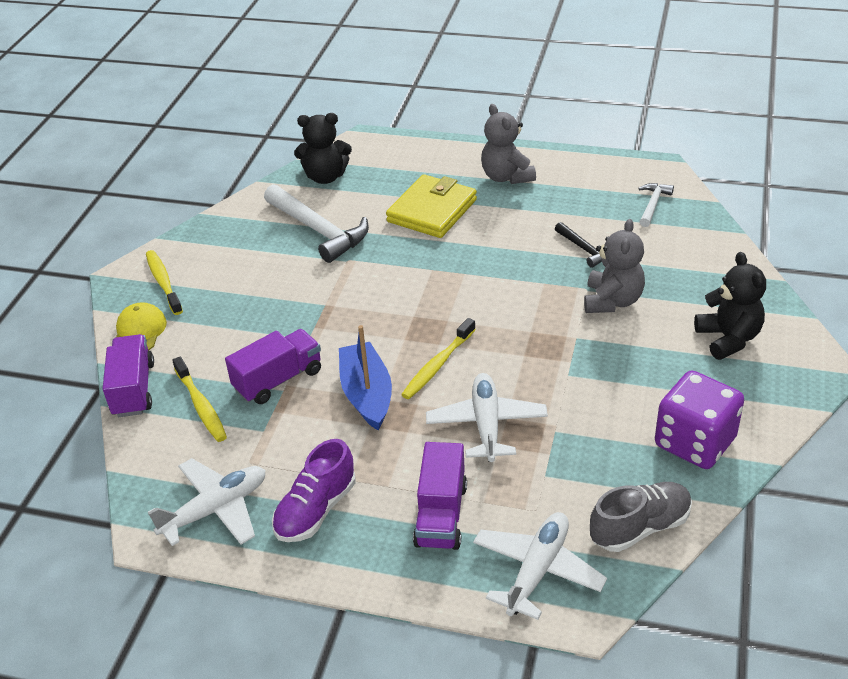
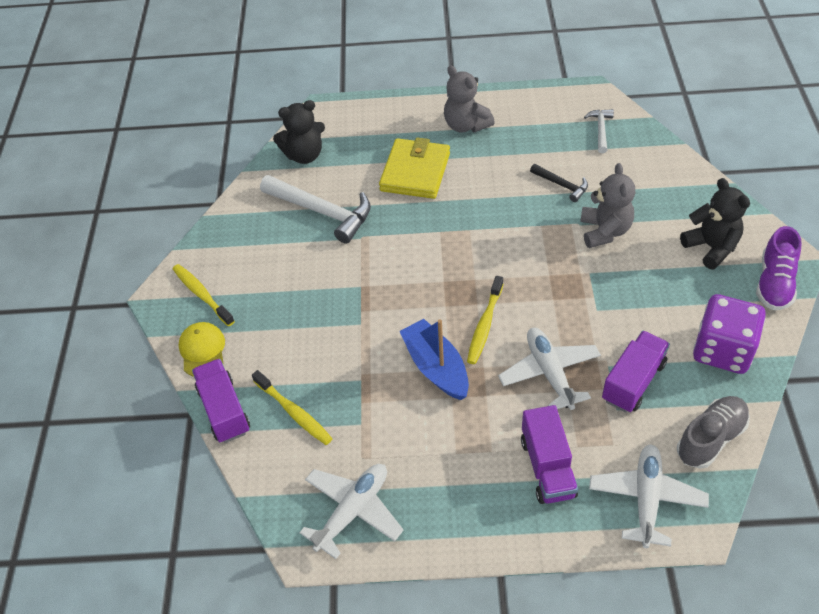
camera: 15 degrees left, 10 degrees up
(278, 380) = (352, 371): purple truck -> purple truck (633, 382)
(316, 510) = (440, 489): purple shoe -> purple shoe (774, 283)

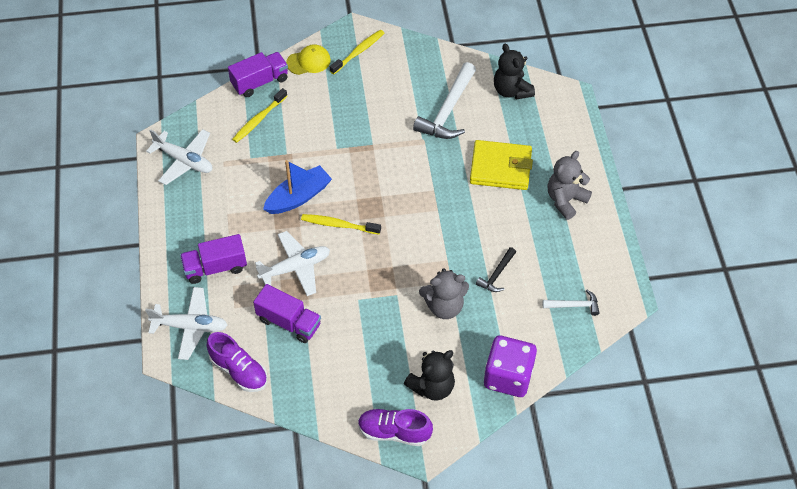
camera: 80 degrees right, 5 degrees up
(710, 439) = (239, 370): grey shoe -> purple shoe
(722, 350) = (321, 385): purple dice -> purple dice (508, 376)

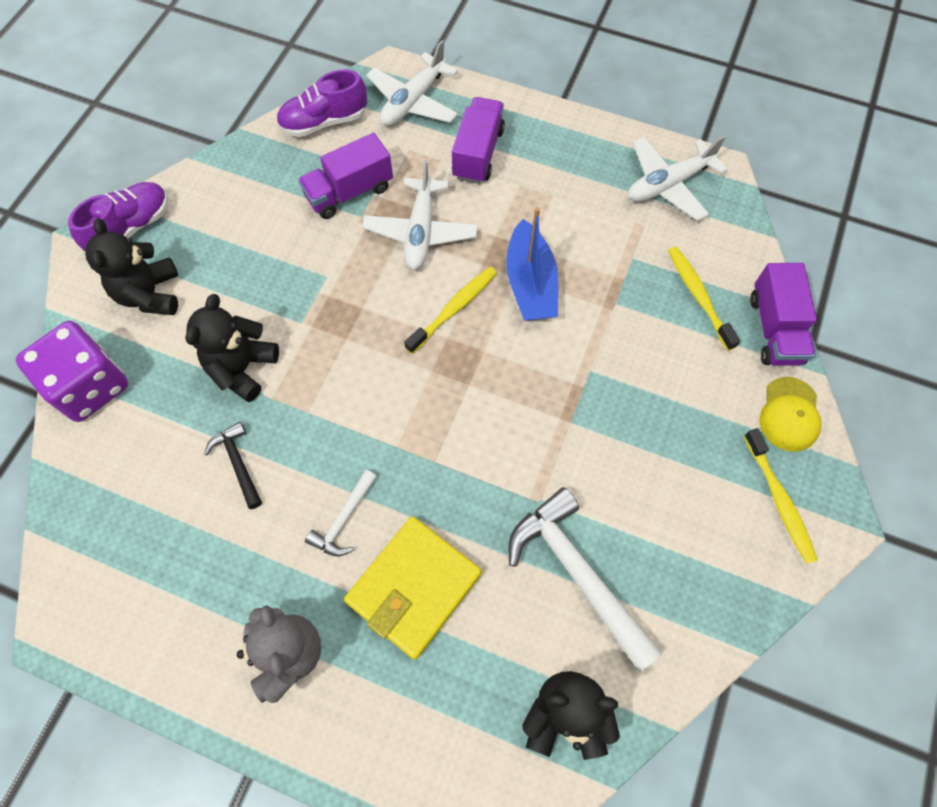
camera: 120 degrees right, 10 degrees up
(444, 306) = (242, 368): grey teddy bear -> black teddy bear
(574, 305) = (113, 539): white hammer -> white hammer (344, 519)

